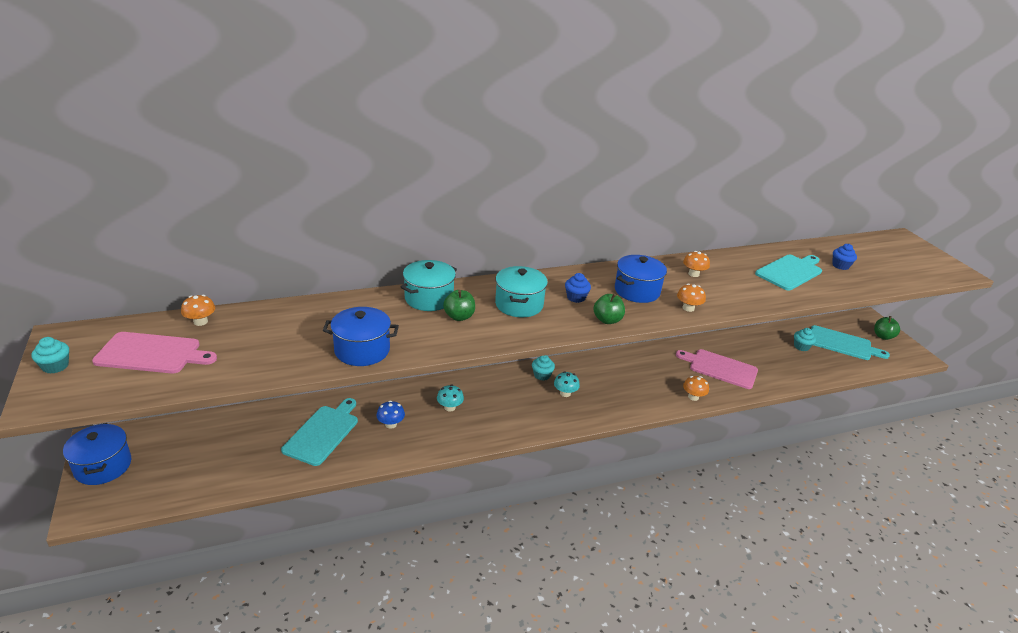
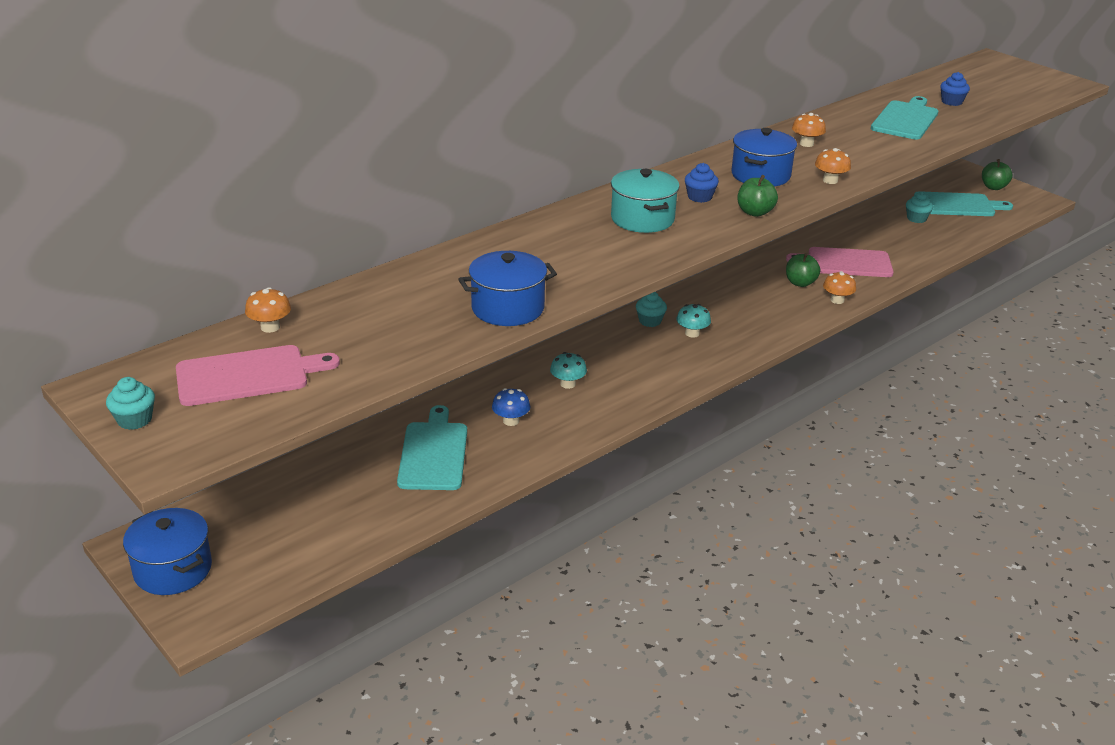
camera: 20 degrees left, 0 degrees up
(429, 298) = (530, 236): turquoise pot -> none
(459, 316) = (586, 247): green apple -> green apple (800, 283)

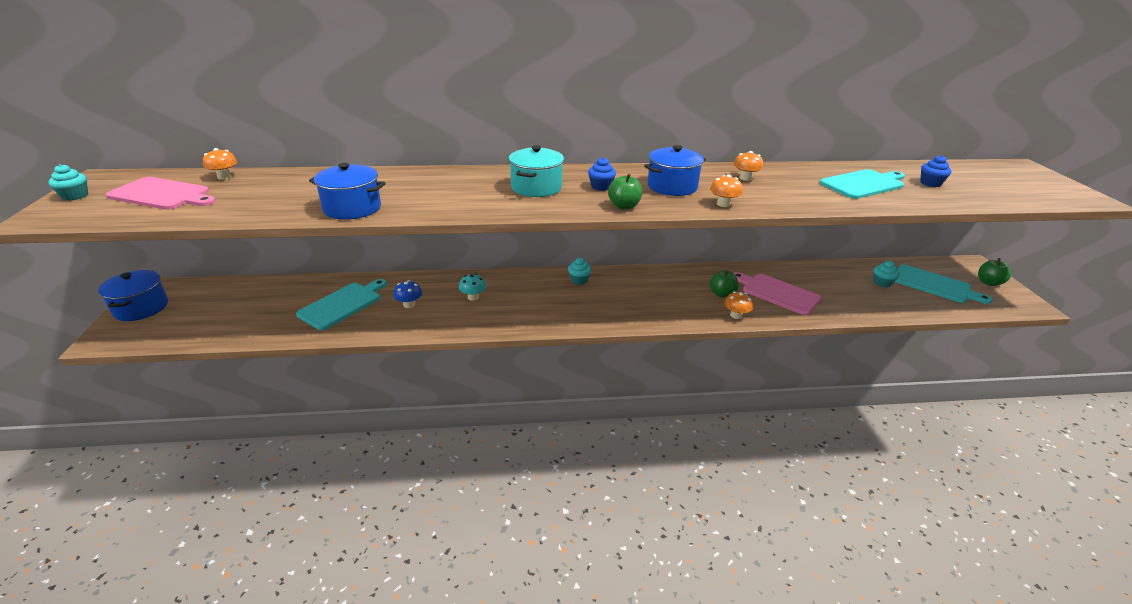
camera: 35 degrees right, 0 degrees up
(692, 333) = (596, 297): turquoise mushroom -> none

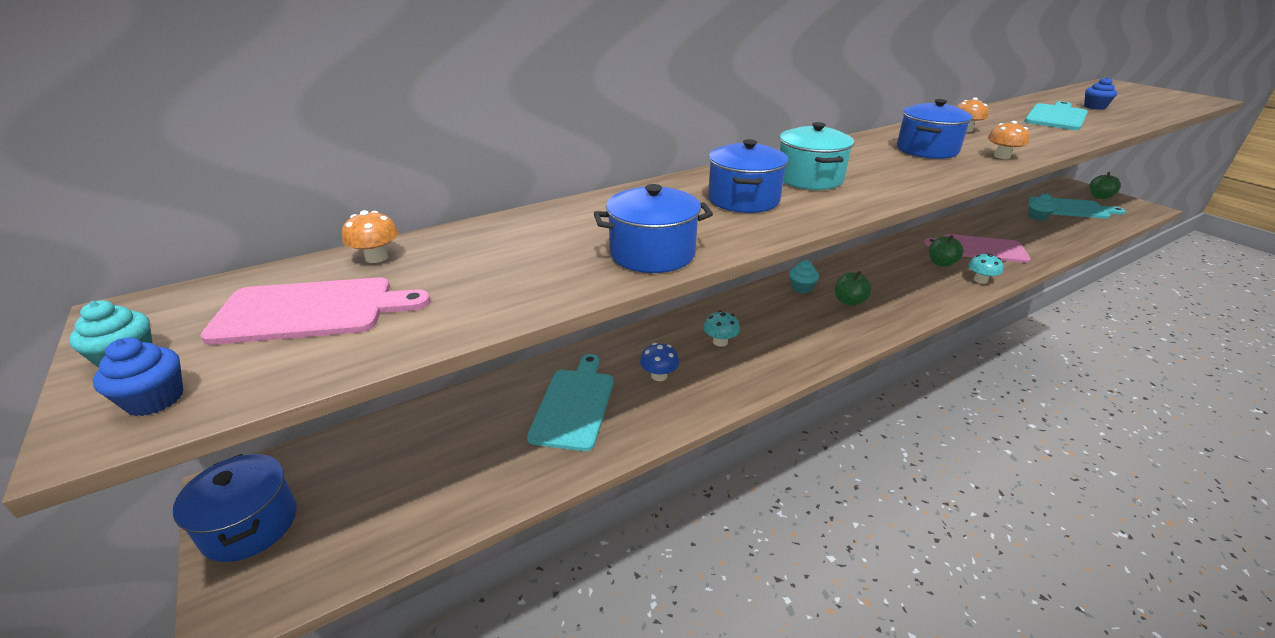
camera: 25 degrees left, 0 degrees up
(465, 191) = (743, 199): none -> blue pot
(601, 187) = (867, 164): blue cupcake -> blue cupcake (155, 399)
(624, 206) = (930, 178): green apple -> green apple (849, 301)
(736, 315) = (980, 280): orange mushroom -> turquoise mushroom

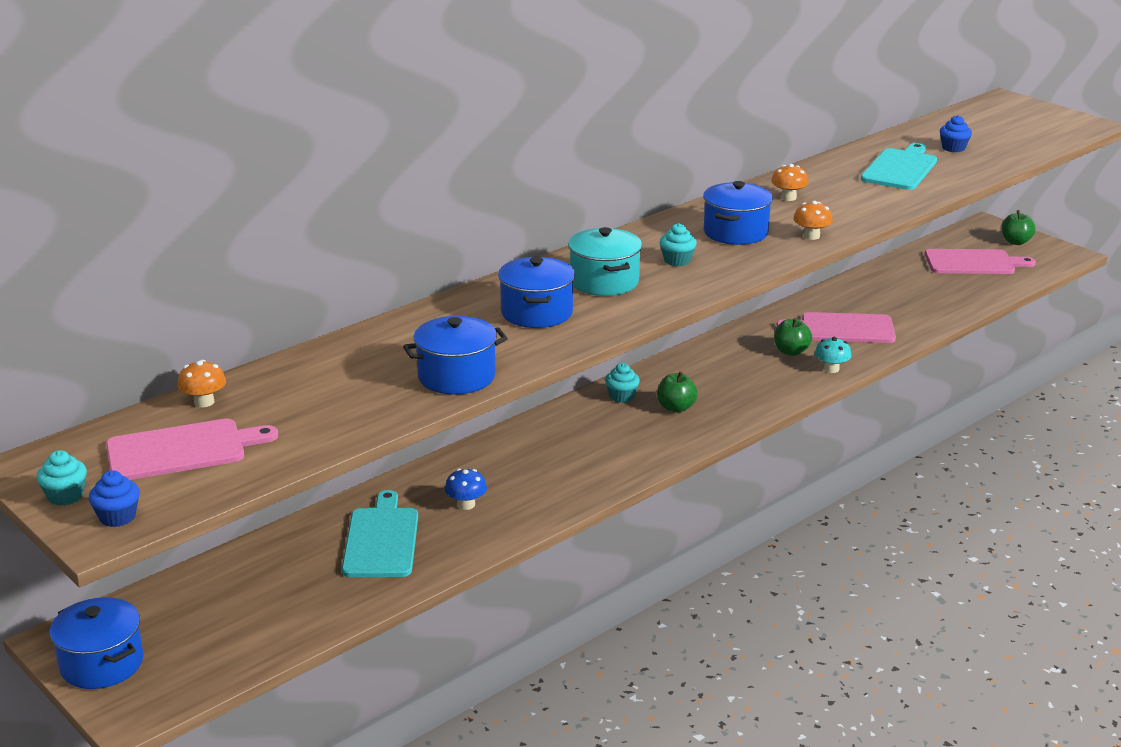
camera: 10 degrees left, 5 degrees down
(720, 342) = (529, 465): turquoise mushroom -> none
(1037, 217) = (926, 279): turquoise cupcake -> turquoise cupcake (677, 261)
(1071, 208) = (973, 263): turquoise cutting board -> pink cutting board

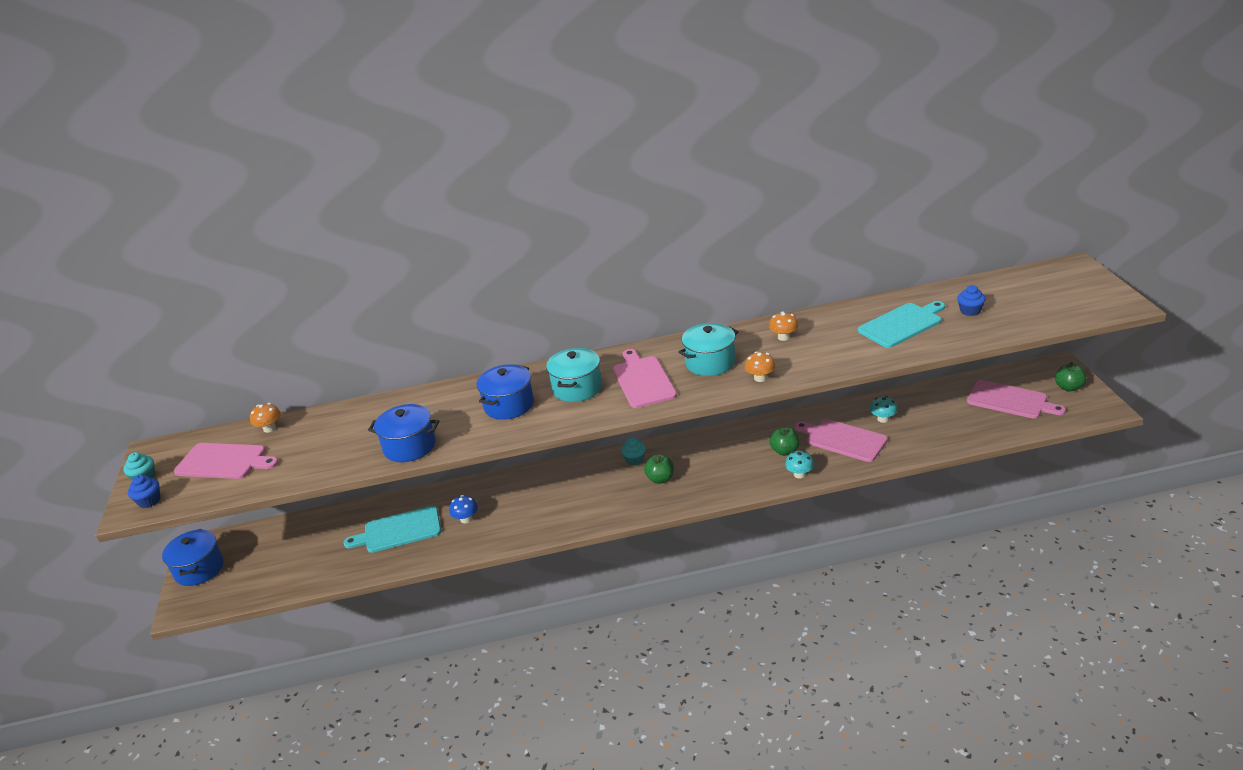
camera: 35 degrees right, 5 degrees up
(381, 540) = (399, 530): turquoise cutting board -> turquoise cutting board turned 135 degrees counterclockwise
(677, 261) = (643, 380): turquoise cupcake -> pink cutting board
(735, 232) = (710, 363): blue pot -> turquoise pot
(864, 302) = (883, 419): none -> turquoise mushroom

